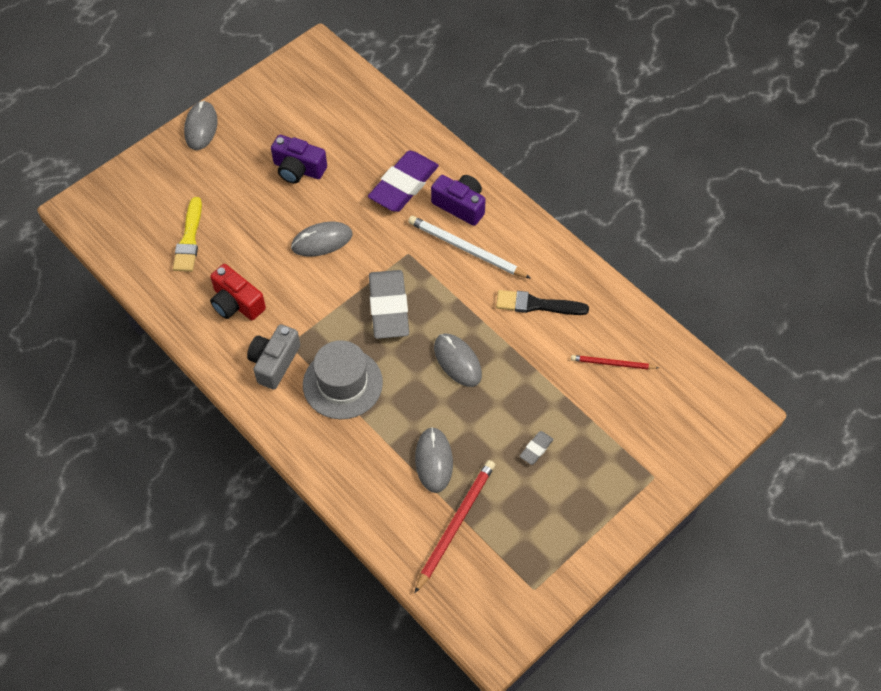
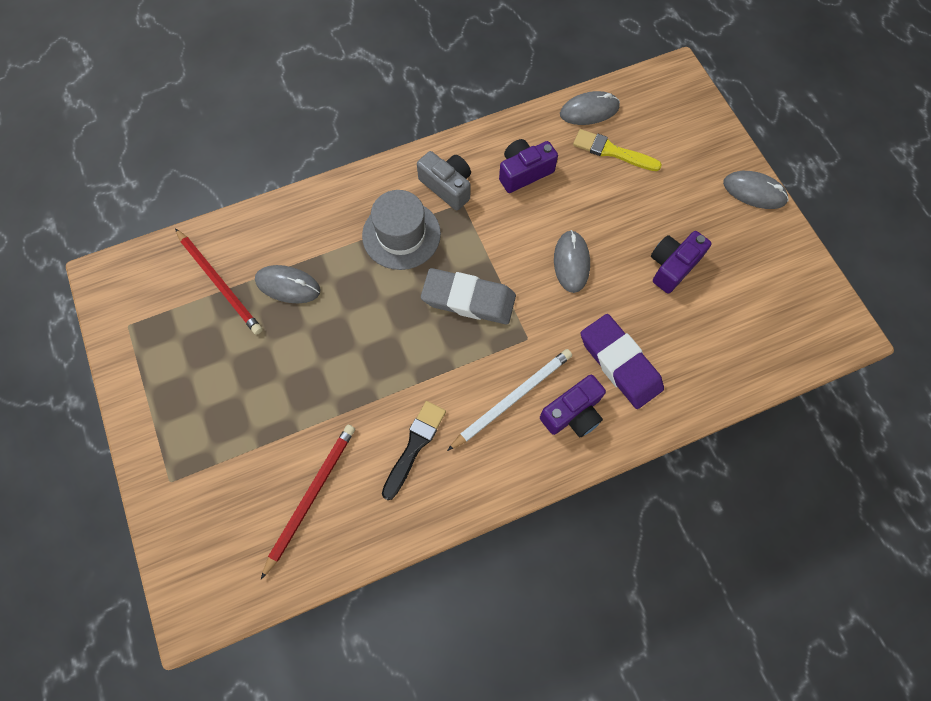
camera: 110 degrees right, 10 degrees up
(236, 303) = (524, 172): red camera -> purple camera
(457, 361) = (381, 342): grey mouse -> grey mouse (589, 111)
(536, 449) = (255, 380): grey eraser -> none
(612, 364) = (311, 496): red pencil -> red pencil, size x1.68

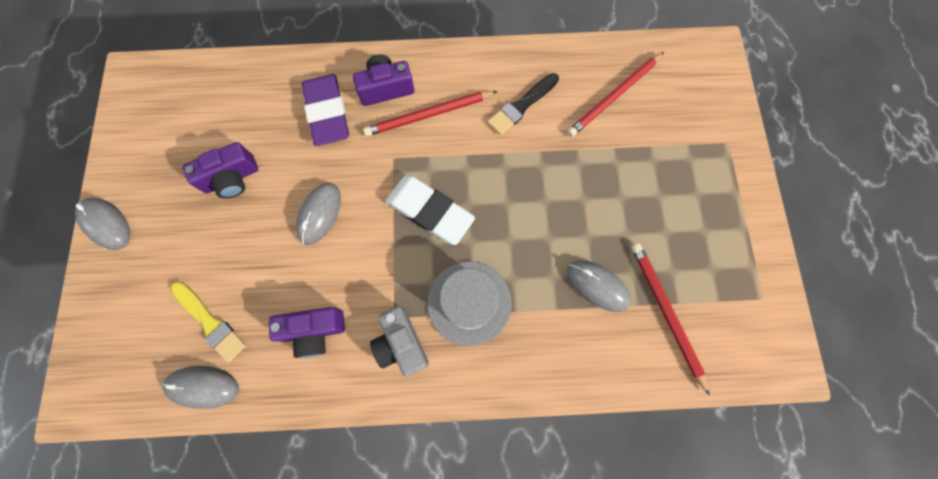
camera: 160 degrees left, 5 degrees up
(468, 299) = (430, 211): grey eraser -> white eraser
(512, 398) = (428, 115): white pencil -> red pencil

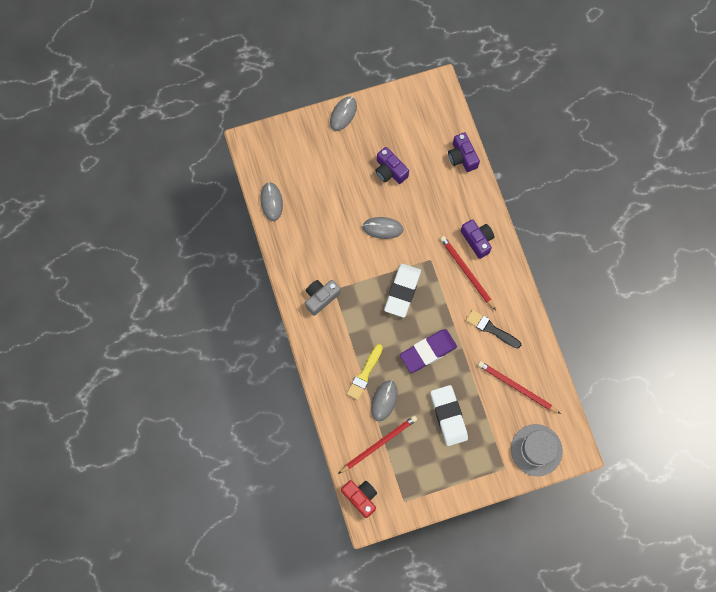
camera: 75 degrees right, 0 degrees up
(210, 322) = (305, 192): yellow brush -> yellow brush (364, 374)
(314, 331) = (315, 248): purple camera -> purple camera (462, 157)
(327, 113) = (449, 210): purple eraser -> purple eraser (428, 351)
(469, 302) = (354, 329): grey hat -> grey hat (536, 450)
(639, 197) = (448, 416): none -> white eraser
(749, 366) = (360, 497): none -> red camera

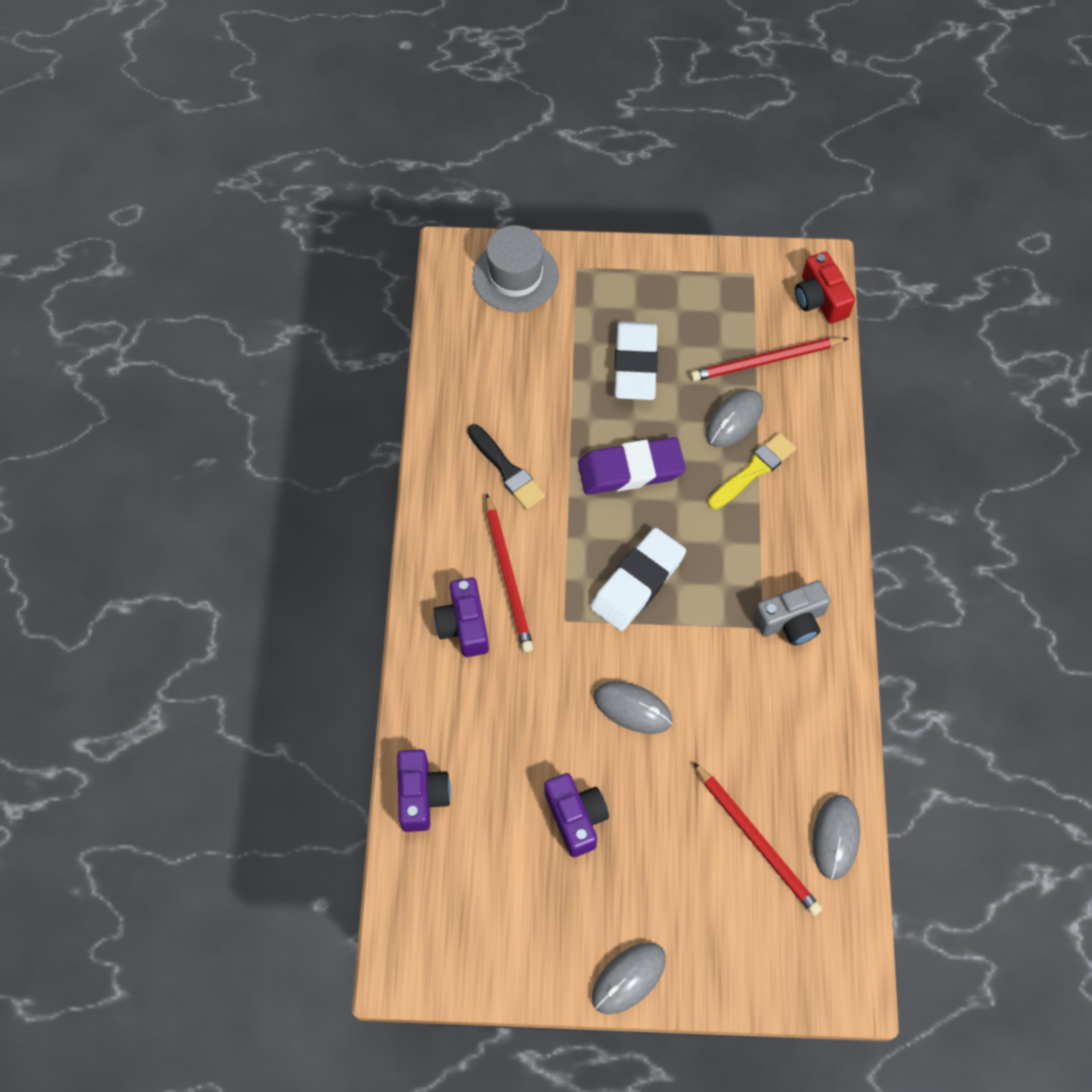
camera: 160 degrees left, 10 degrees down
(516, 387) = (505, 370): red pencil -> red pencil (757, 841)

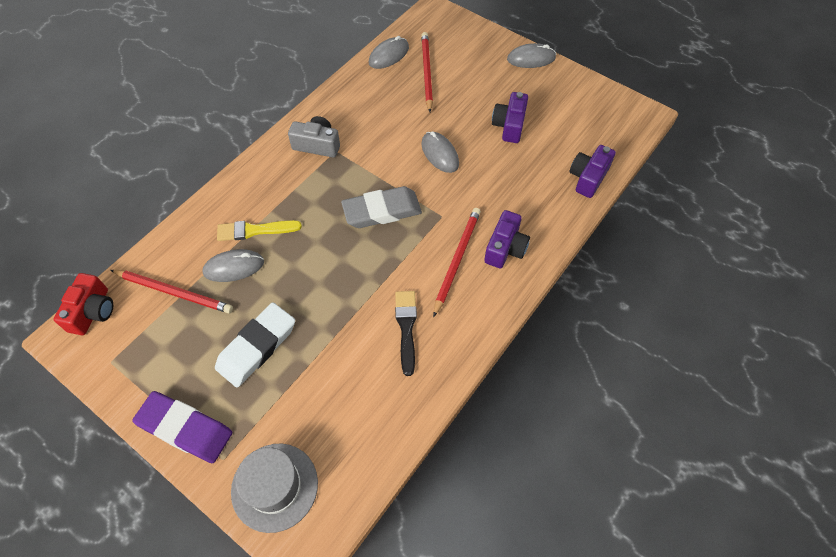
camera: 145 degrees left, 5 degrees down
(630, 470) = (327, 277): purple eraser -> purple eraser (185, 429)
(637, 582) = (382, 211): white eraser -> grey eraser

